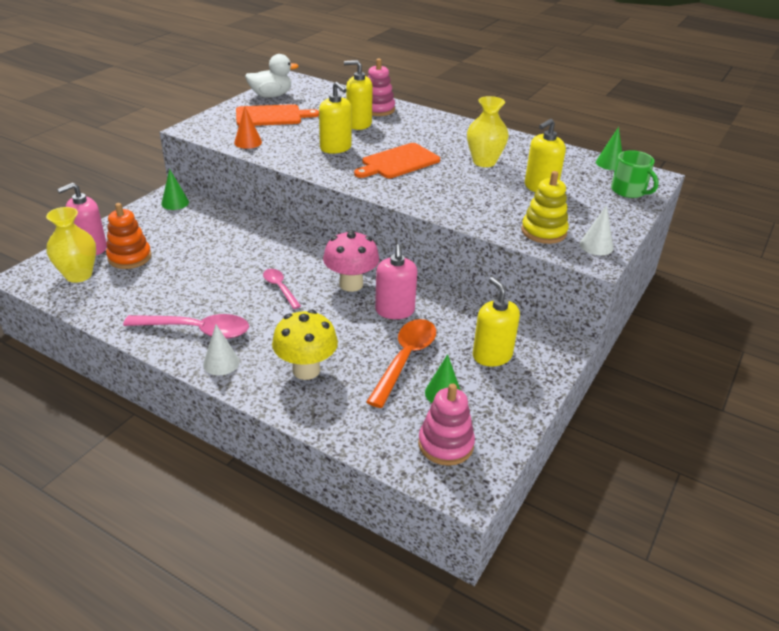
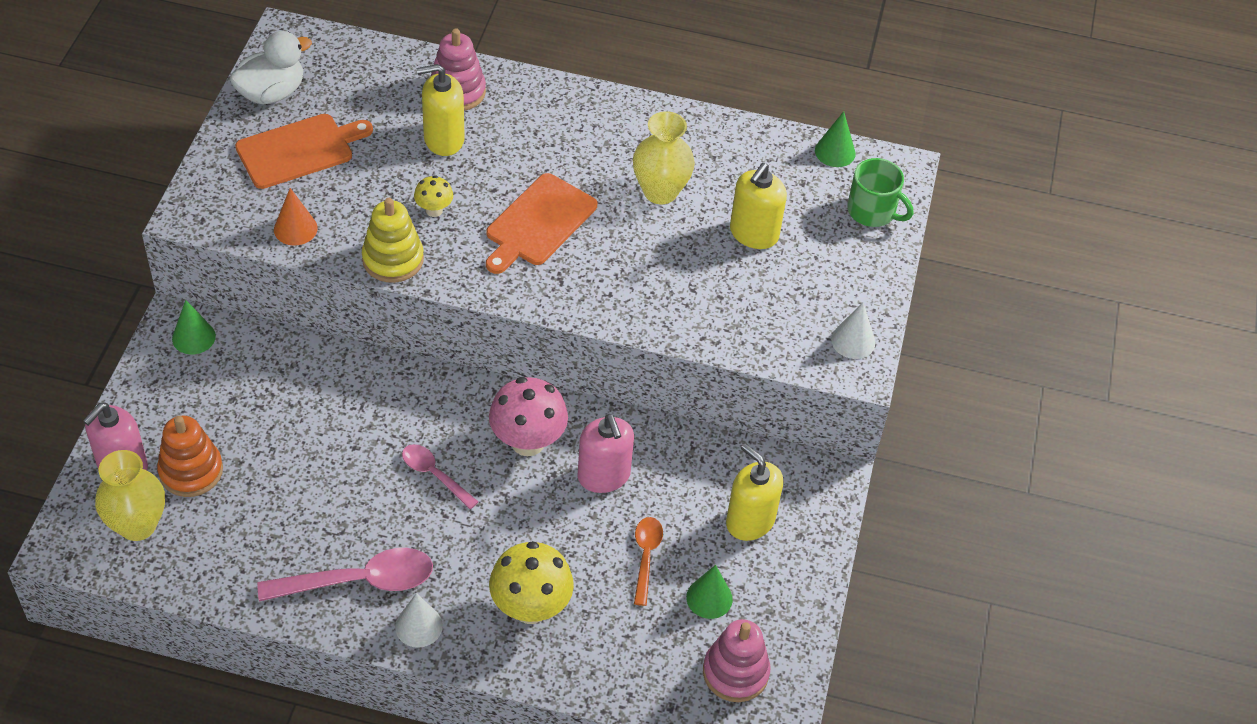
camera: 20 degrees left, 15 degrees up
(335, 148) = (434, 210): yellow soap dispenser -> yellow mushroom
(405, 359) = (646, 557): orange spoon -> orange spoon, size x0.58
(543, 232) = (781, 329): yellow stacking toy -> yellow stacking toy (393, 259)

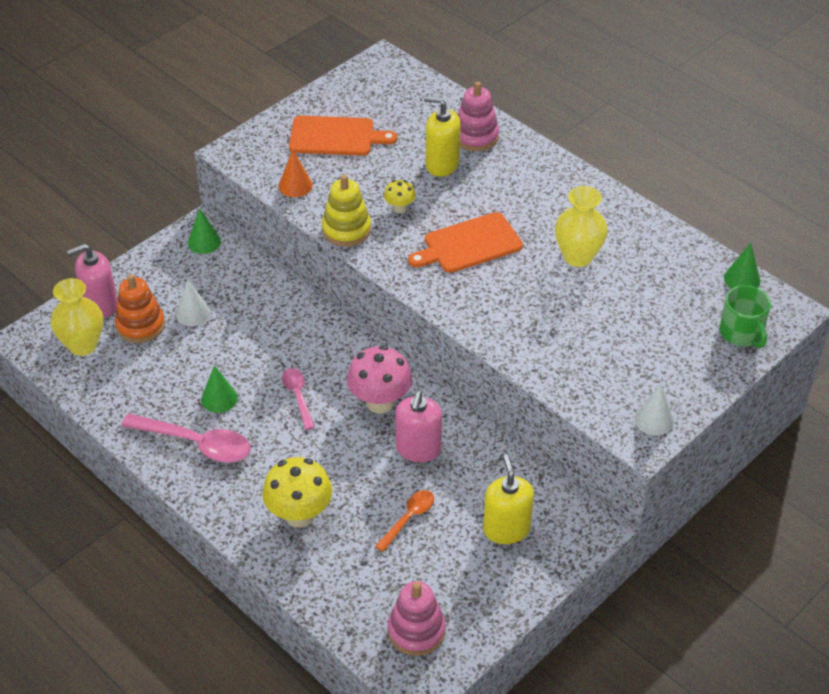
camera: 35 degrees right, 5 degrees down
(271, 93) = (345, 94): white duck -> none
(418, 626) = (214, 491): white cone -> white cone (193, 313)
(709, 598) = (435, 569): green cone -> green cone (219, 398)
(753, 233) = (630, 313): yellow soap dispenser -> none

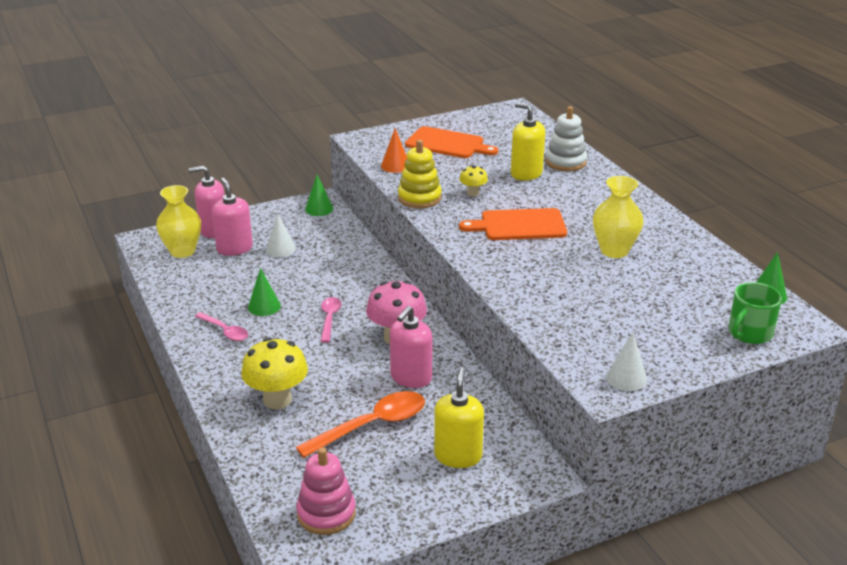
camera: 20 degrees right, 15 degrees down
(140, 325) = (234, 248): orange stacking toy -> pink soap dispenser
(196, 443) = (225, 331): pink spoon -> pink spoon, size x0.58
(408, 518) = (371, 425): orange spoon -> orange spoon, size x1.72
(475, 136) = (565, 162): pink stacking toy -> white stacking toy
(741, 333) = (749, 333): green mug -> green mug turned 45 degrees clockwise

